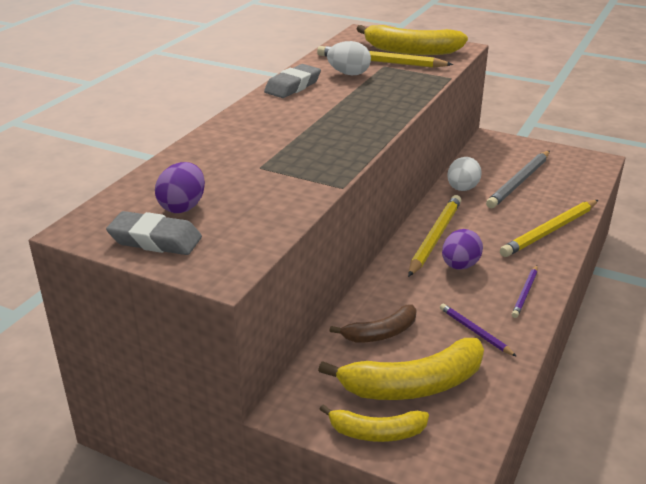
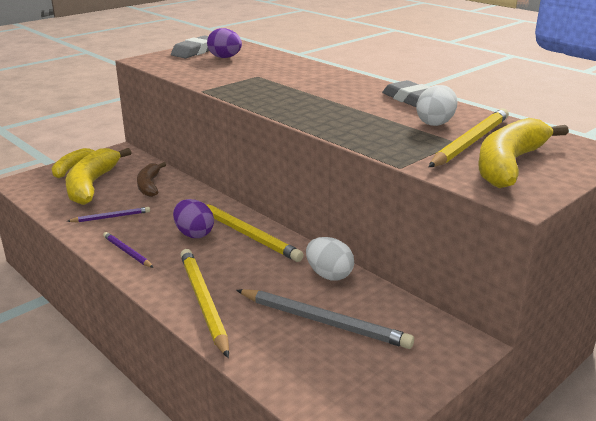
camera: 110 degrees right, 5 degrees down
(519, 181) = (323, 322): grey pencil -> grey pencil turned 150 degrees clockwise

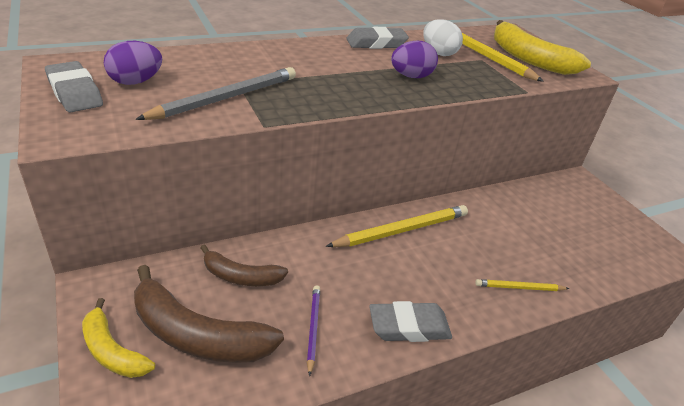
camera: 75 degrees left, 10 degrees up
(92, 185) = (197, 335): yellow banana -> brown banana
(127, 252) = (409, 326): purple pencil -> grey eraser
(194, 234) = (387, 265): purple egg -> purple egg (411, 76)
(203, 302) = (519, 287): yellow pencil -> yellow pencil, size x0.54
(323, 322) = (553, 228): grey pencil -> grey pencil (226, 98)
(329, 275) = (487, 205): white egg -> none

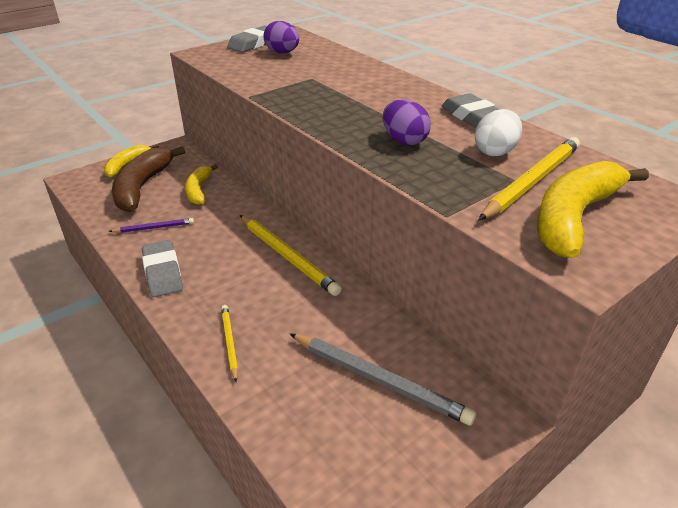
camera: 80 degrees right, 0 degrees up
(226, 98) = (281, 79): grey pencil -> grey pencil (379, 380)
(241, 276) = (198, 190): brown banana -> yellow banana

